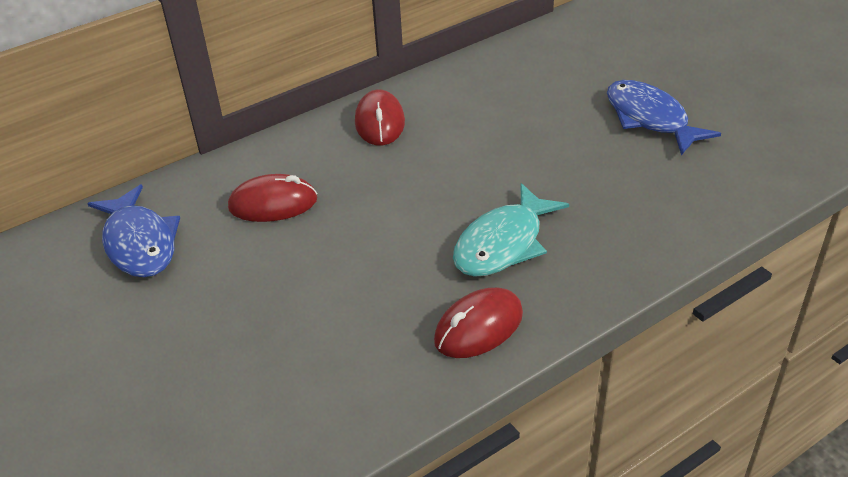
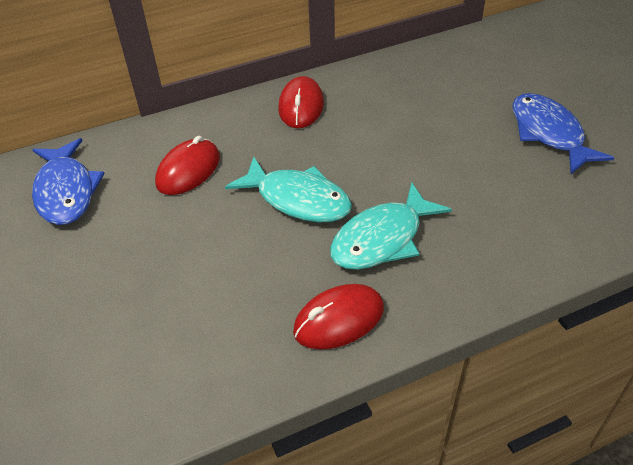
camera: 10 degrees right, 5 degrees up
(273, 203) = (188, 170): red mouse -> red mouse turned 60 degrees counterclockwise
(403, 217) = (298, 199): none -> turquoise fish

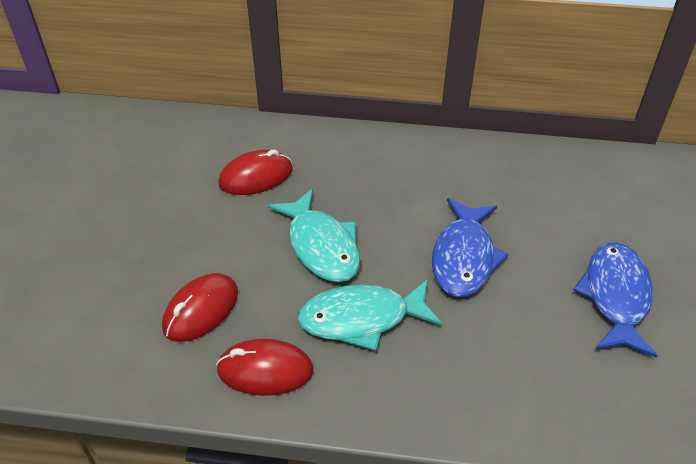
camera: 30 degrees right, 0 degrees up
(66, 191) = (154, 152): blue fish -> blue fish (464, 257)
(301, 106) = (397, 159): red mouse -> red mouse (201, 310)

